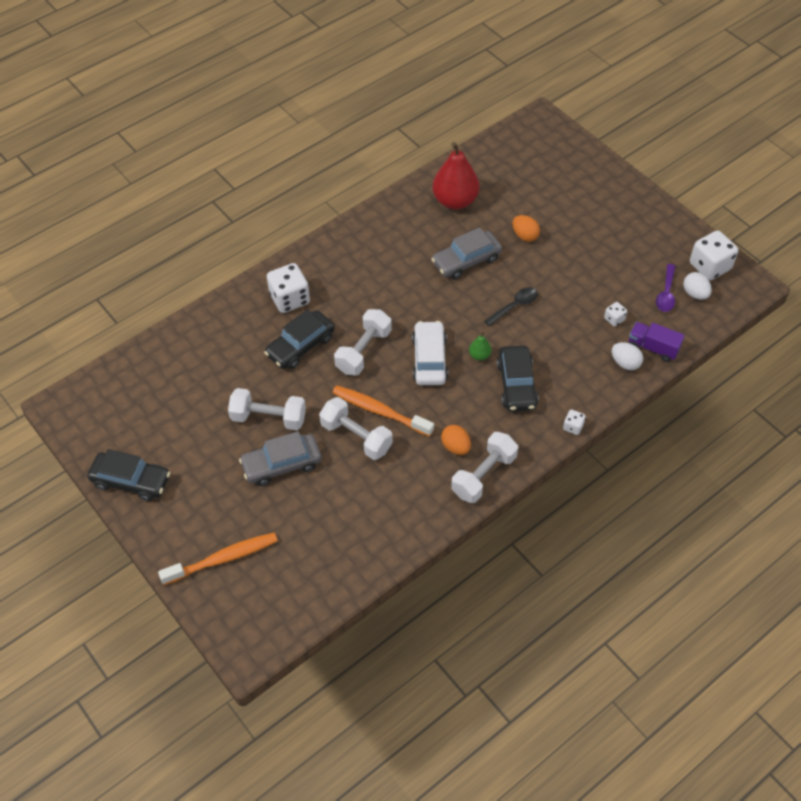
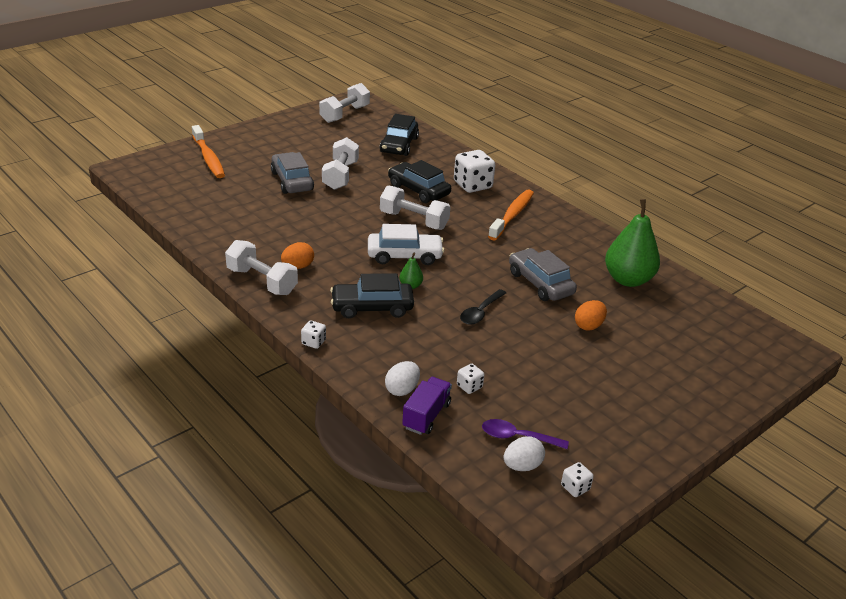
camera: 85 degrees right, 20 degrees down
(131, 481) = (287, 124): black car -> black car (399, 145)
(356, 437) = (316, 215): white dumbbell -> white dumbbell (344, 114)
(379, 411) = (343, 227): orange toothbrush -> orange toothbrush (512, 215)
(455, 201) = (628, 279): red pear -> green pear
(514, 306) = (480, 312): black spoon -> black spoon turned 75 degrees clockwise
(709, 266) = (575, 487): white dice -> white dice, size x0.48

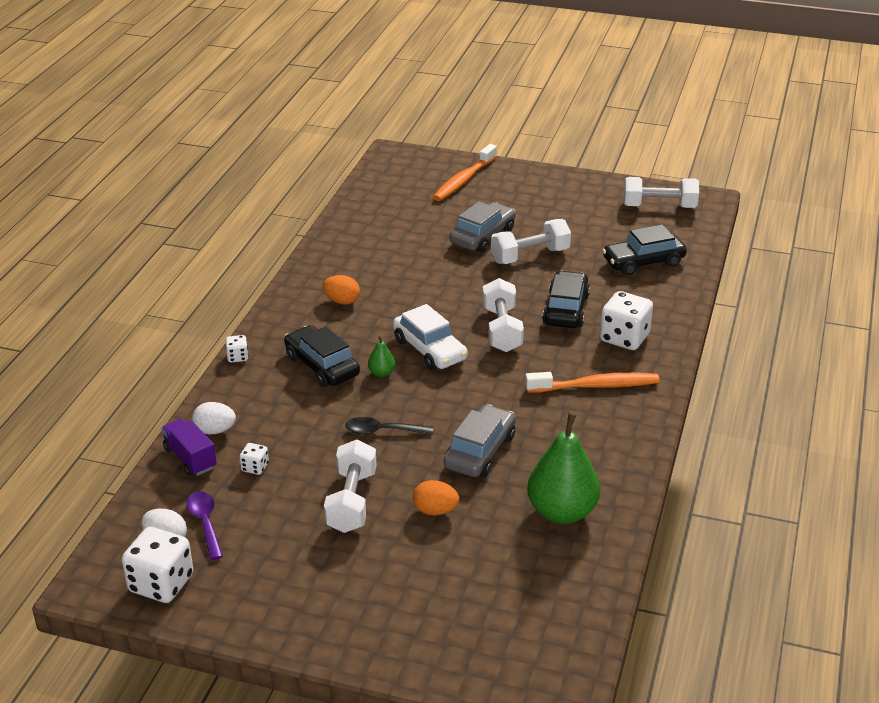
camera: 60 degrees right, 0 degrees up
(262, 281) = (299, 294): white dumbbell -> white dumbbell (351, 501)
(426, 416) = (190, 458): purple truck -> purple truck turned 120 degrees counterclockwise
(575, 487) = (161, 583): white dice -> white dice, size x2.07

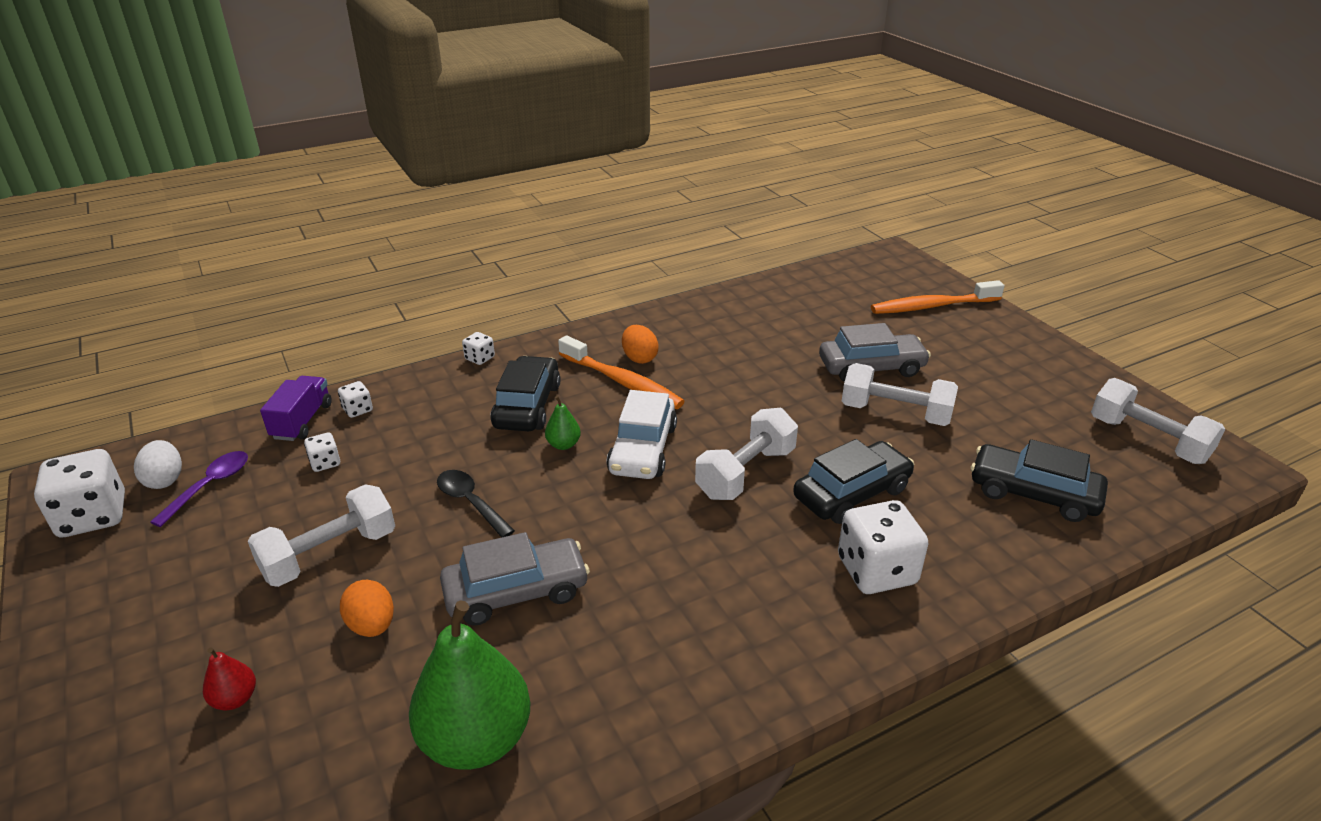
camera: 45 degrees right, 0 degrees up
(215, 430) = (357, 410): white egg -> white dice
(425, 580) = (235, 699): none -> red pear
(596, 386) = (754, 607): orange toothbrush -> orange toothbrush (622, 382)

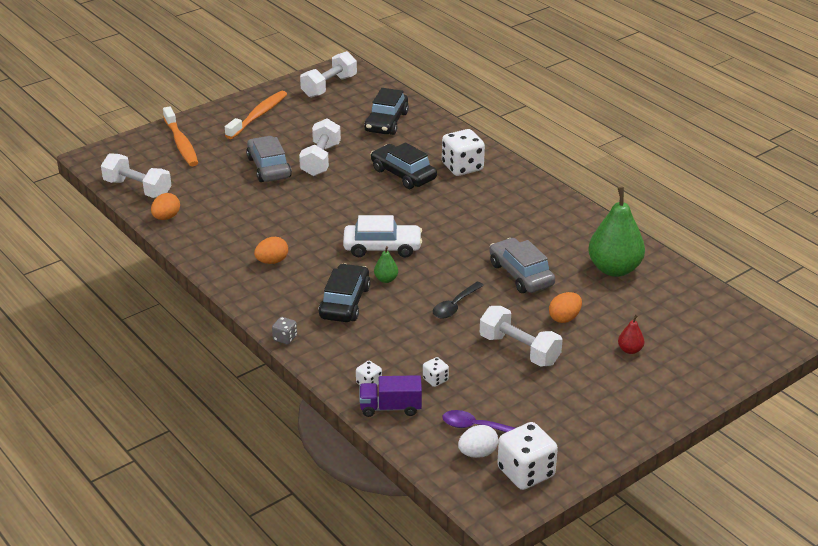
camera: 100 degrees left, 0 degrees up
(480, 358) = (285, 338): white dice -> grey dice
(527, 406) = (345, 302): black car -> black car turned 105 degrees clockwise
(622, 382) = (306, 265): orange toothbrush -> orange toothbrush (258, 115)
(745, 473) = (395, 209): white dumbbell -> white dumbbell (137, 189)
(754, 294) = (166, 217): none -> orange egg

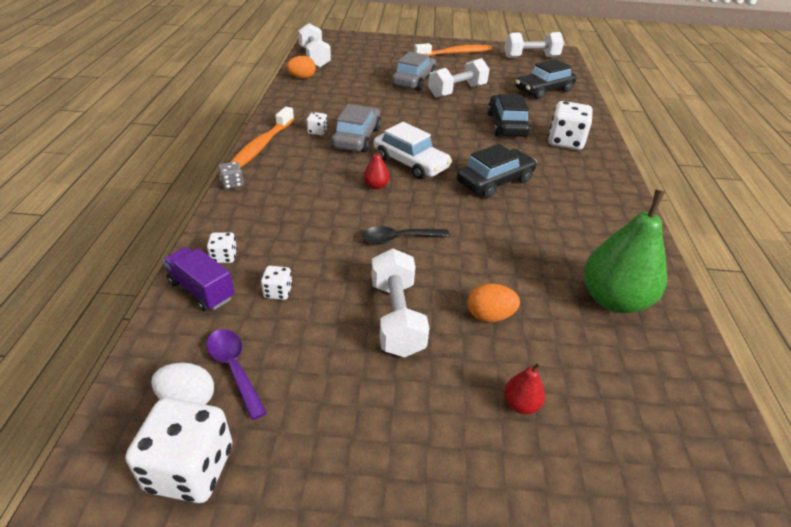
camera: 40 degrees right, 5 degrees up
(181, 143) = (382, 48): orange toothbrush -> orange toothbrush (261, 146)
(272, 261) = (317, 131): orange egg -> white dice
(345, 302) = (317, 184): black car -> black car (495, 181)
(386, 279) = (376, 186): green pear -> red pear
(521, 274) = (501, 248): grey car -> grey car (357, 138)

